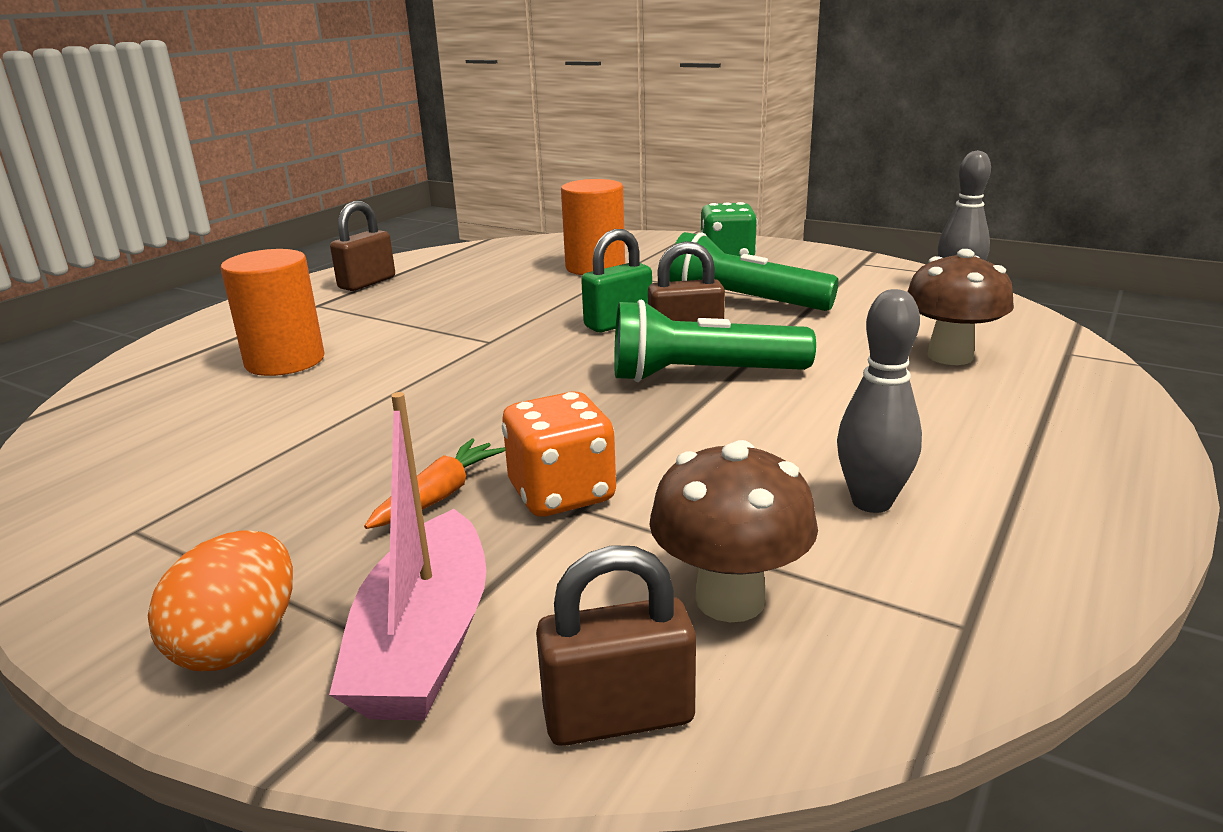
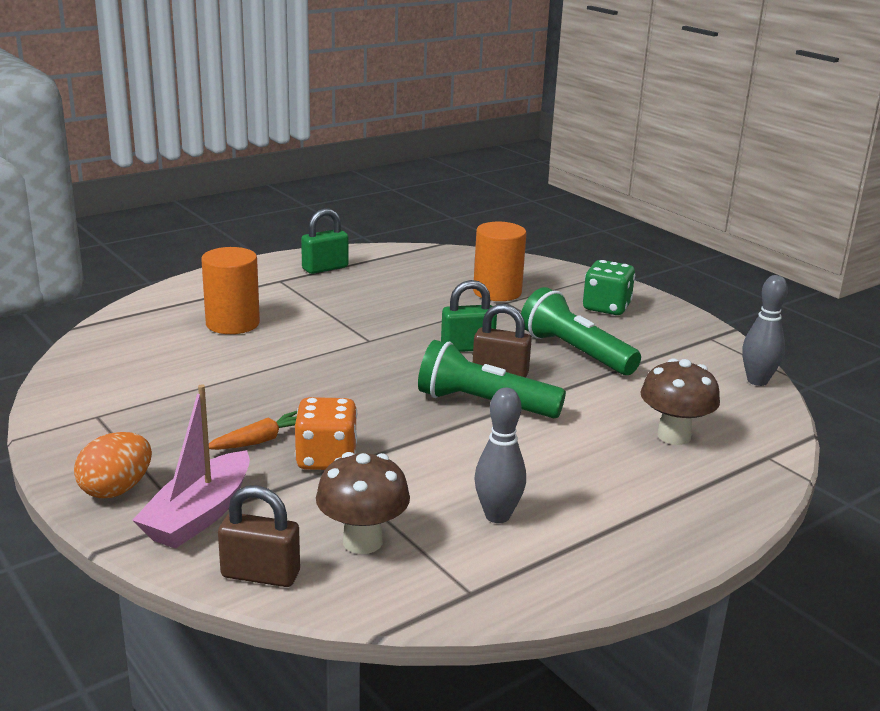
camera: 20 degrees right, 0 degrees up
(367, 283) = (325, 268): brown padlock -> green padlock

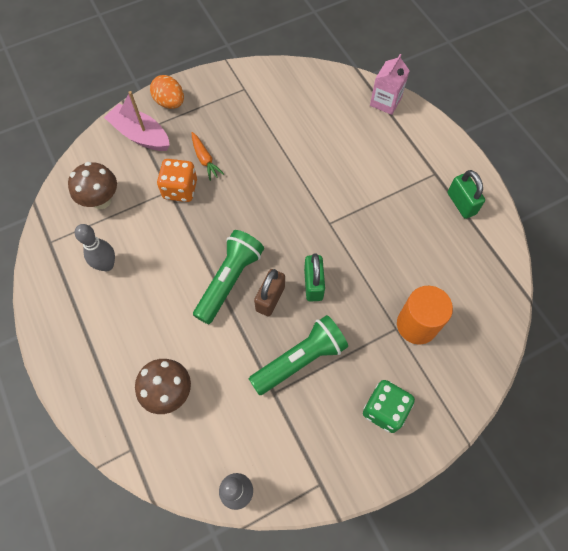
camera: 100 degrees right, 40 degrees up
(151, 307) = (385, 102): none -> pink carton
(232, 323) = (358, 145): orange cylinder -> none
(260, 574) = (88, 159): brown padlock -> none

